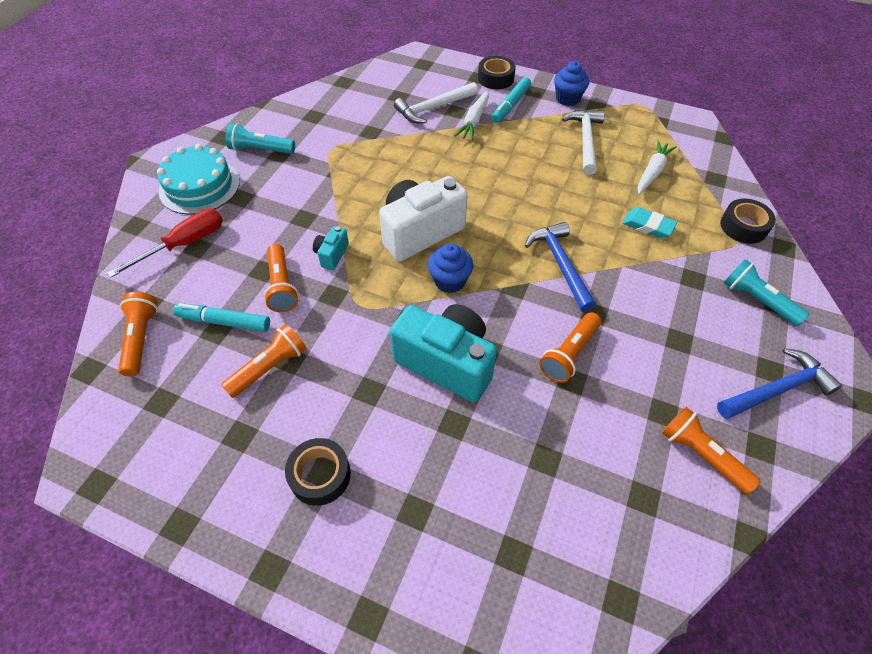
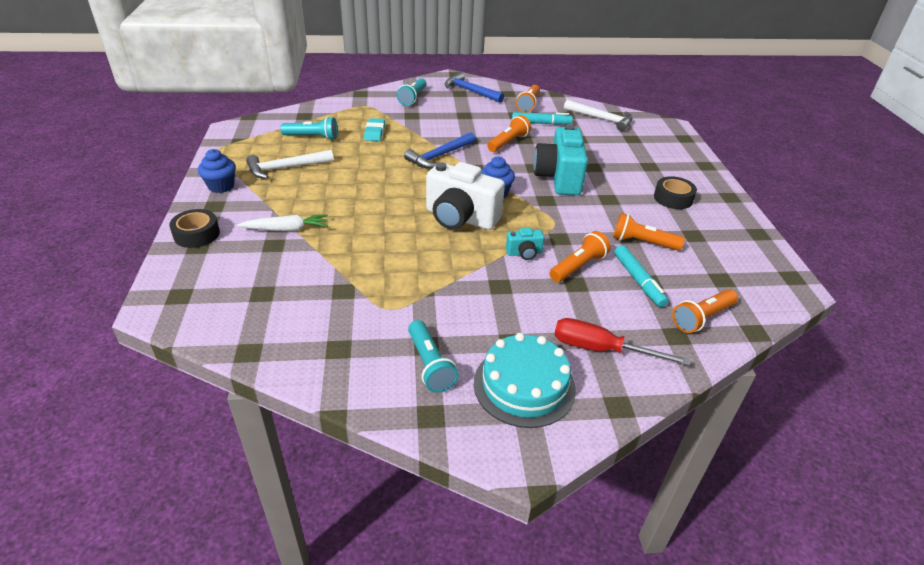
camera: 120 degrees left, 15 degrees down
(433, 108) = (275, 261): white hammer -> white hammer (601, 119)
(511, 105) = (247, 214): turquoise marker -> turquoise marker (541, 123)
(569, 354) = (508, 142): orange flashlight -> orange flashlight turned 60 degrees counterclockwise
(652, 172) = (312, 137): white carrot -> turquoise flashlight
(743, 226) = (350, 104): black tape -> none

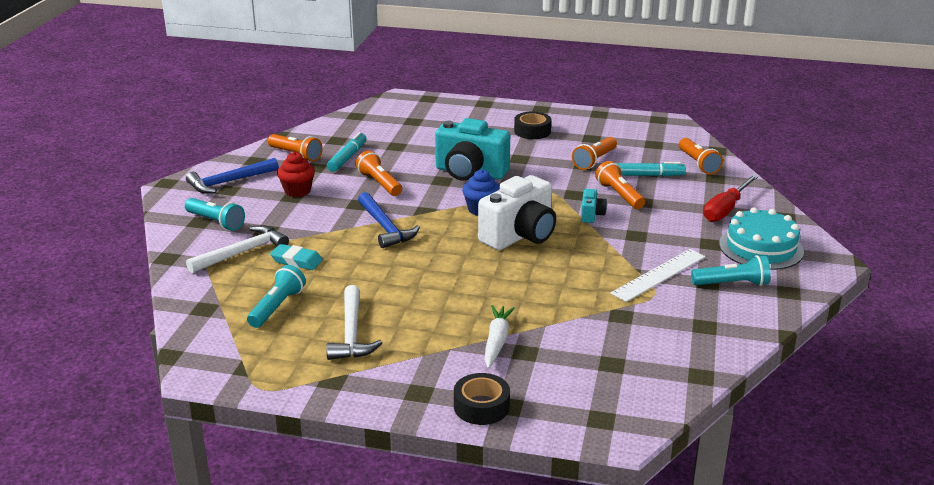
camera: 70 degrees left, 10 degrees down
(221, 186) = (372, 386): blue cupcake -> none
(427, 308) = (659, 275): none -> white ruler
(474, 115) = (297, 191): none -> red cupcake
(601, 119) = (361, 125): white hammer -> white hammer (242, 252)

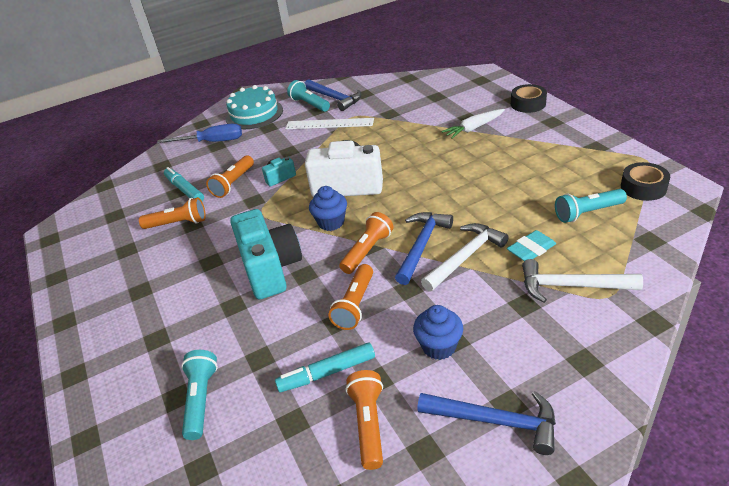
camera: 125 degrees left, 10 degrees up
(216, 222) = (566, 349): turquoise flashlight -> turquoise flashlight (201, 399)
(296, 261) = (531, 249): turquoise eraser -> turquoise eraser turned 75 degrees clockwise
(297, 191) = (439, 346): red cupcake -> blue cupcake
(351, 333) = (553, 169): white hammer -> white hammer (465, 257)
(532, 131) = (136, 291): black tape -> black tape (643, 187)
(698, 164) = (140, 181): orange flashlight -> orange flashlight (367, 251)
(723, 303) = (334, 98): none -> blue hammer
(725, 209) = (212, 142): red screwdriver -> blue screwdriver

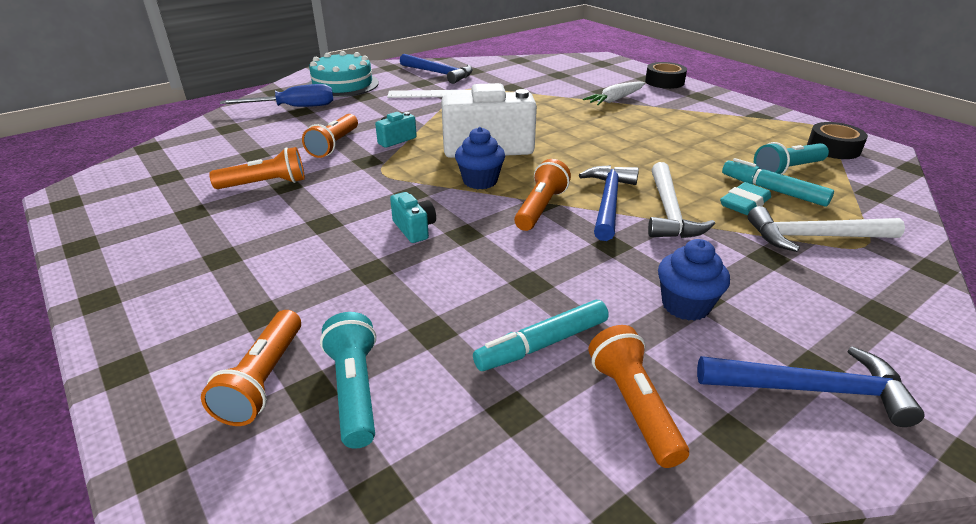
camera: 15 degrees left, 5 degrees down
(184, 190) = (267, 151): turquoise marker -> turquoise marker (773, 190)
(270, 269) = (414, 229): turquoise camera -> turquoise camera, size x0.45
(309, 104) = (410, 78): turquoise flashlight -> none
(355, 305) = (549, 264): orange flashlight -> orange flashlight (263, 380)
(465, 257) = (669, 212): white hammer -> white hammer turned 150 degrees clockwise

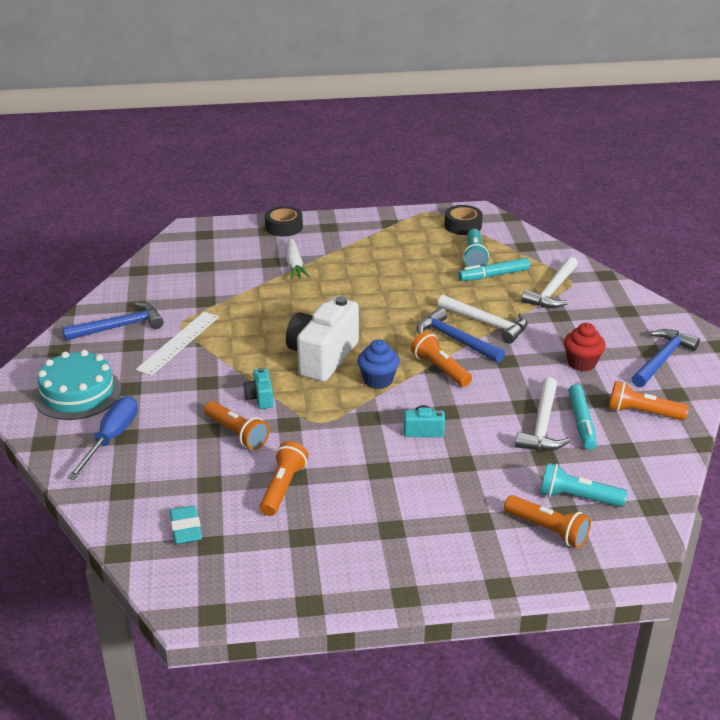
camera: 60 degrees left, 0 degrees up
(502, 310) = (542, 425): none -> white hammer
(685, 305) = (581, 363): blue cupcake -> red cupcake
(744, 203) = (500, 293): turquoise eraser -> turquoise eraser (186, 529)

